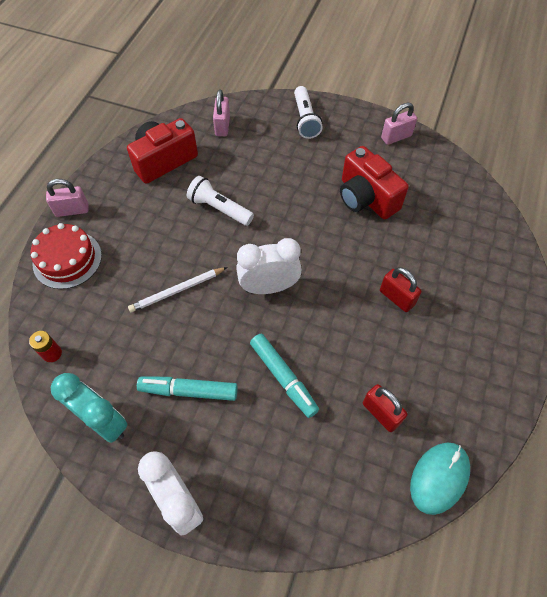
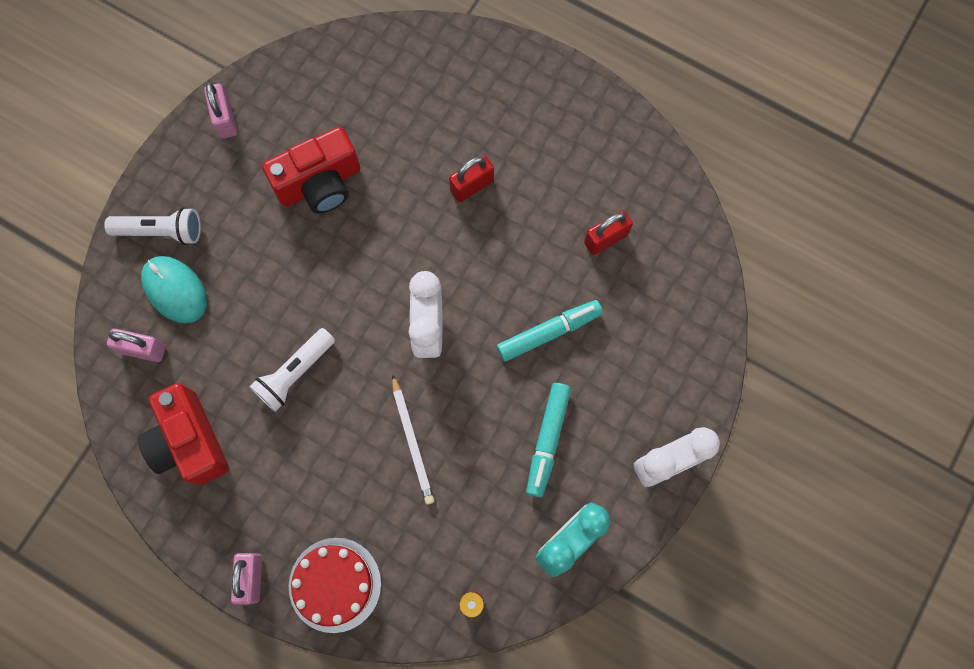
camera: 80 degrees left, 15 degrees up
(439, 478) = (679, 200): turquoise mouse -> turquoise mouse (175, 290)

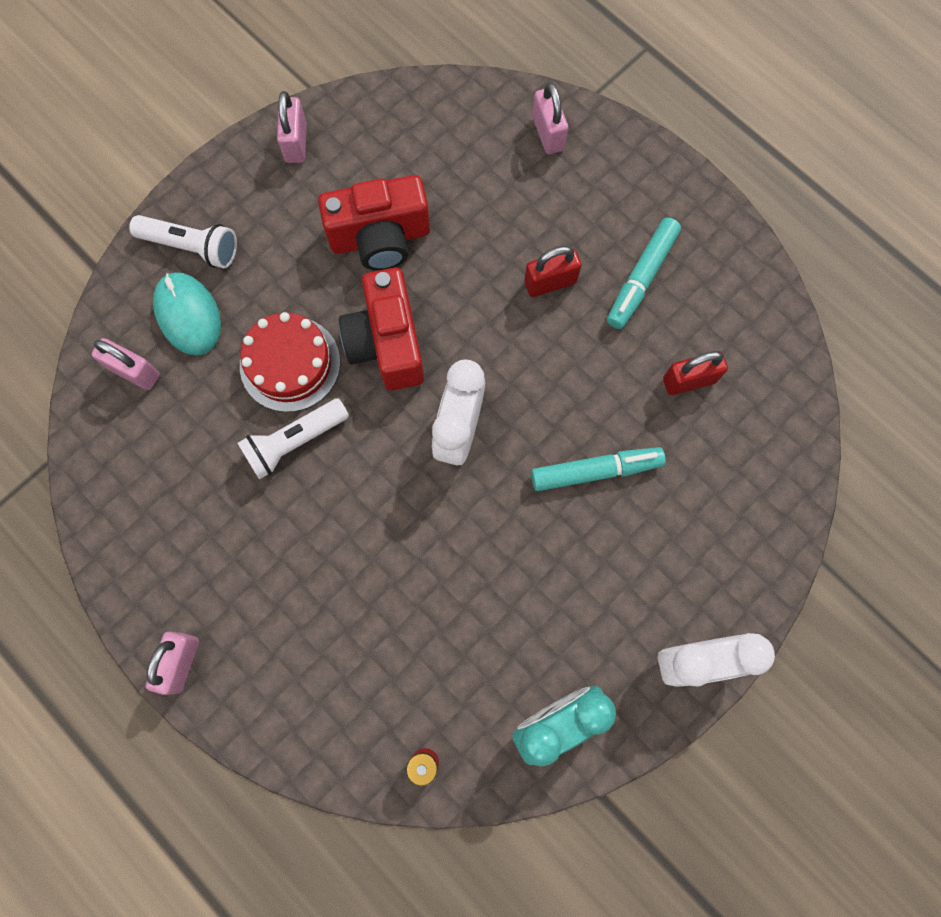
camera: 15 degrees right, 0 degrees up
(189, 441) = (156, 488): red camera -> red camera (387, 343)
(335, 584) = (272, 697): red cake -> red cake (290, 364)
(412, 441) = (406, 555): white pencil -> none
(437, 59) = (548, 133): none -> pink padlock
(547, 440) = (562, 595): turquoise marker -> turquoise marker (641, 278)

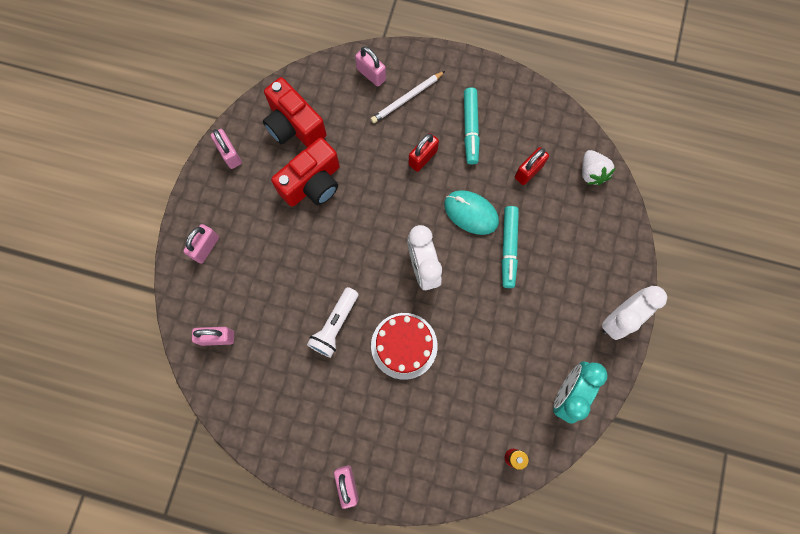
camera: 30 degrees left, 0 degrees up
(188, 315) = (228, 288): turquoise mouse -> turquoise mouse (471, 213)
(191, 247) = (206, 247): white flashlight -> pink padlock
(290, 364) = (305, 283): red cake -> red cake (404, 345)
(387, 343) = (353, 241): red camera -> red camera (294, 125)
(577, 191) = (407, 98): none -> white pencil
(595, 471) = (508, 248): turquoise marker -> turquoise marker turned 135 degrees clockwise
(780, 432) = (592, 173): none -> white strawberry

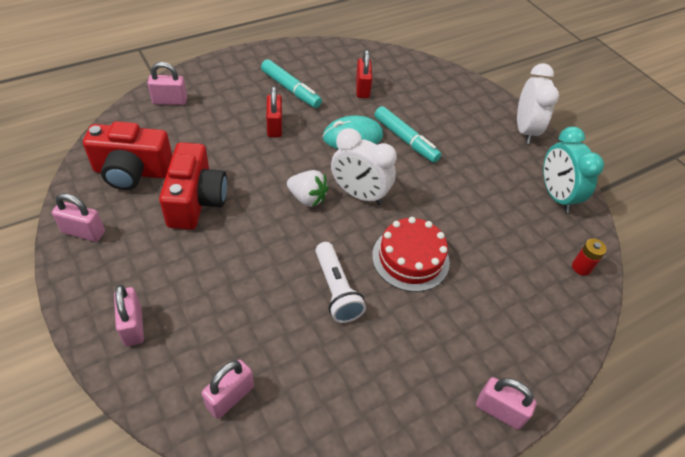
camera: 50 degrees left, 25 degrees down
(407, 98) = (218, 99): white pencil -> none
(592, 173) = (403, 66): white strawberry -> white strawberry (307, 198)

